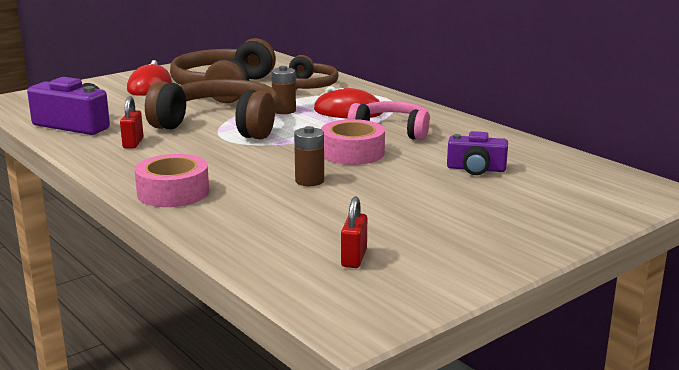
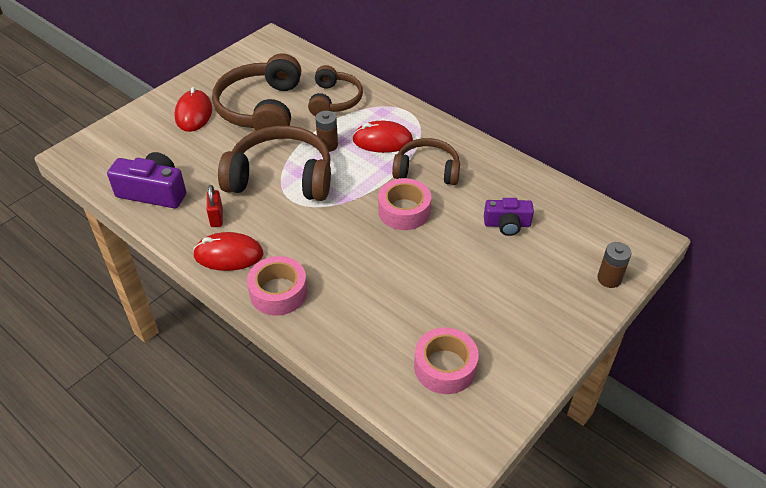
camera: 10 degrees left, 25 degrees up
(131, 165) = (228, 254): none -> red mouse
(309, 181) = (382, 260): brown battery -> brown battery (609, 279)
(354, 258) = (445, 367): red padlock -> pink tape
(391, 131) = (427, 170): pink headphones -> brown headphones

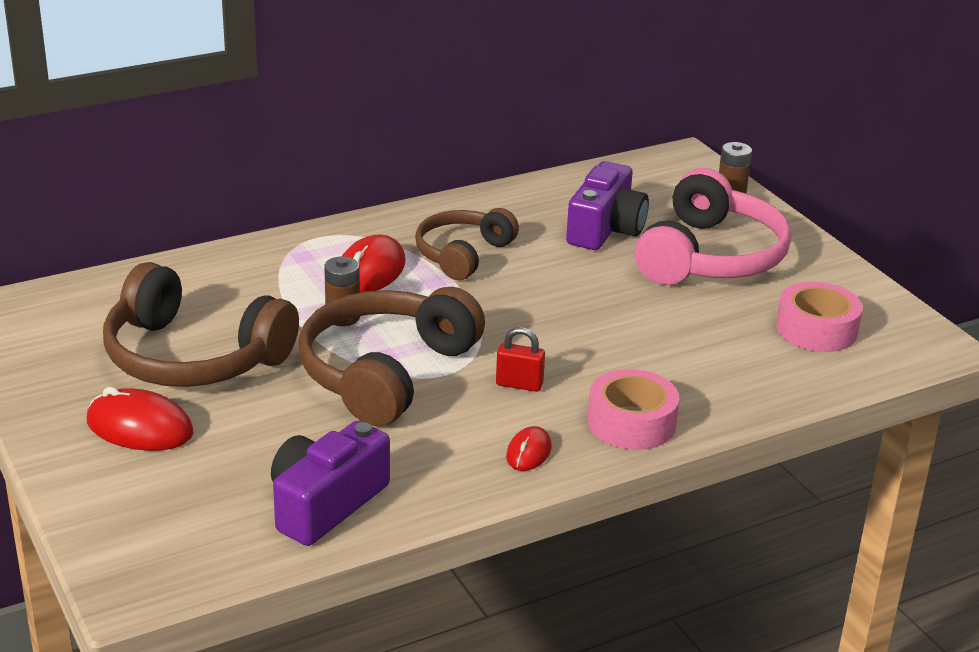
camera: 70 degrees left, 15 degrees down
(216, 217) = (437, 449): red padlock -> red padlock (519, 384)
(228, 254) = (528, 452): red mouse -> red mouse, size x0.57
(334, 100) = (235, 288): brown headphones -> none
(404, 211) = (532, 291): pink tape -> none
(507, 224) = (605, 229): purple camera -> purple camera, size x1.54
(508, 286) = (709, 257): none -> pink headphones

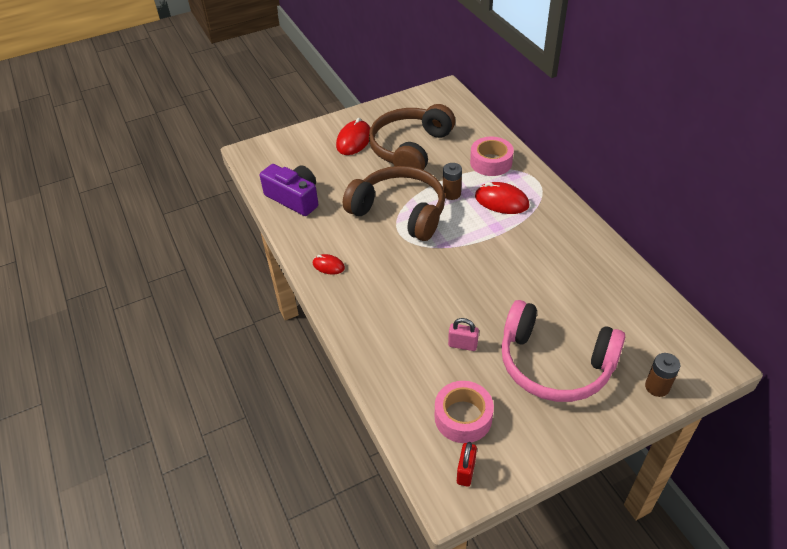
camera: 95 degrees right, 15 degrees up
(463, 254) = (529, 238): brown headphones -> none
(519, 384) = (390, 262): red padlock -> red padlock (466, 471)
(605, 229) = (581, 307): purple camera -> none
(631, 422) = (353, 309): pink tape -> pink tape (491, 162)
(690, 323) = (462, 345): none -> pink padlock

